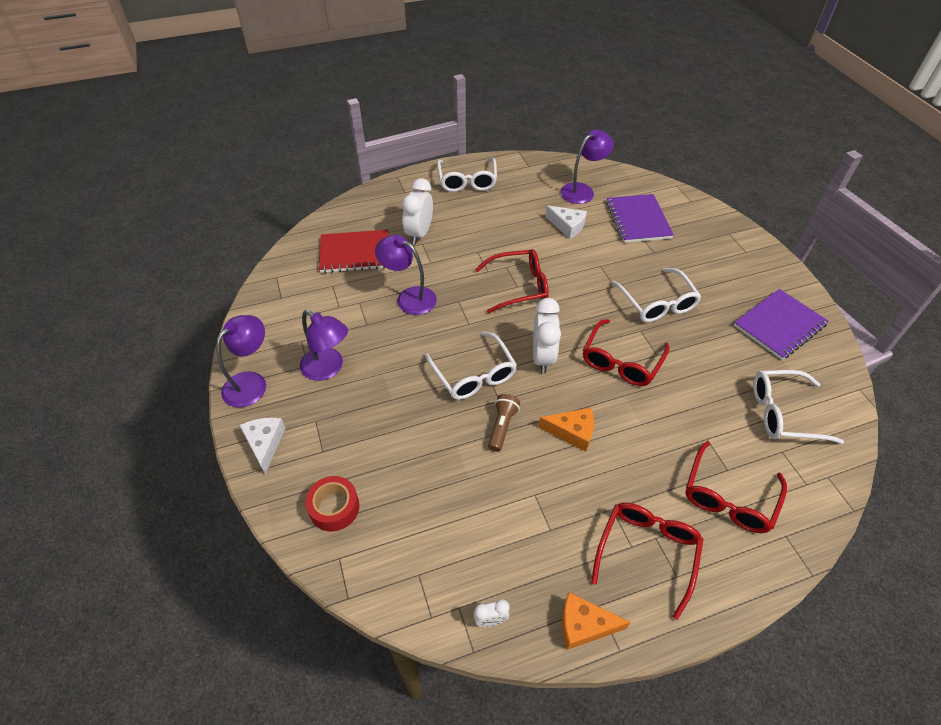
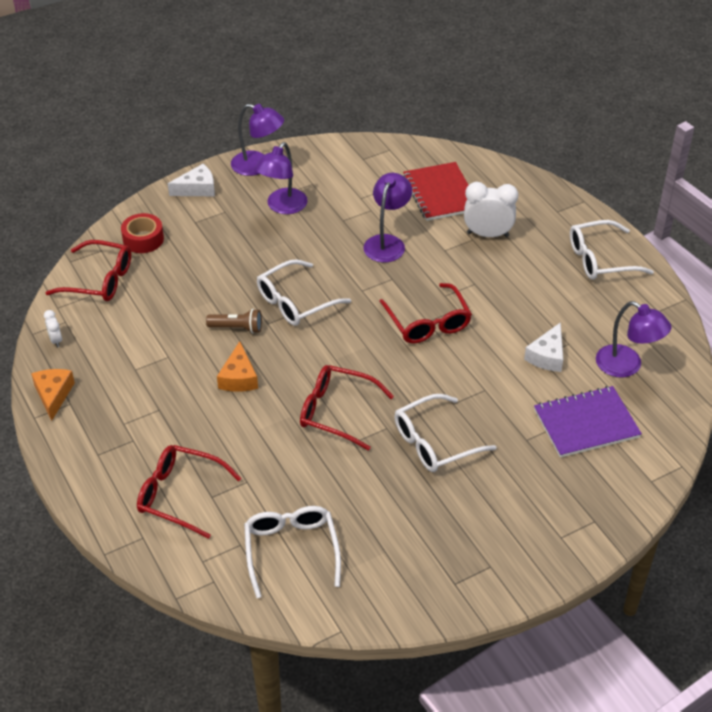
camera: 80 degrees right, 5 degrees down
(542, 357) = (328, 349): white clock -> none
(646, 553) = (118, 433): red glasses -> red glasses (99, 280)
(779, 325) = (428, 560): purple notebook -> none

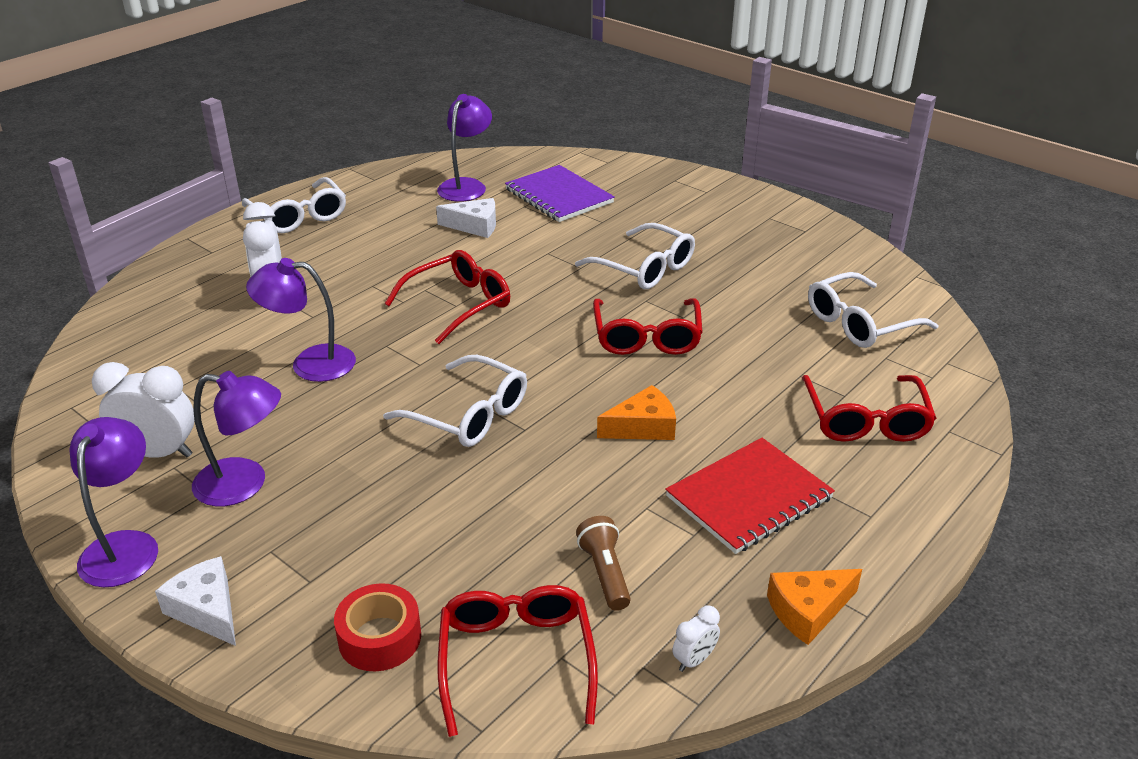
camera: 110 degrees left, 10 degrees down
(237, 328) = (550, 455): brown flashlight -> brown flashlight (605, 573)
(327, 179) = (158, 453): none -> white clock
(440, 193) = (185, 340): red notebook -> red notebook (749, 497)

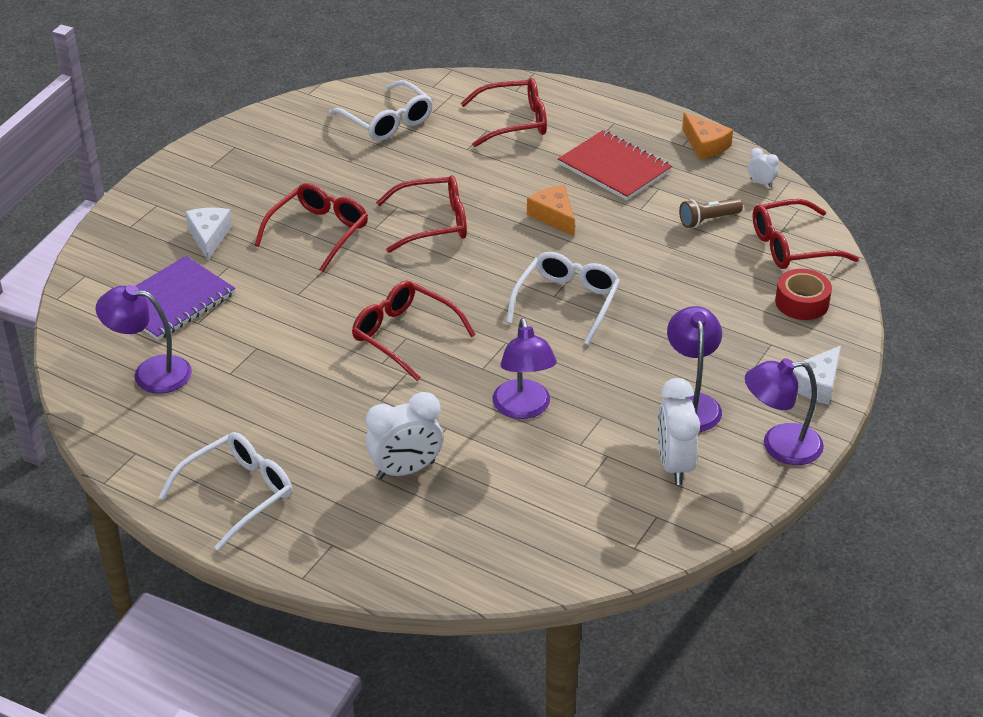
camera: 100 degrees left, 5 degrees up
(475, 226) = (247, 350): white cheese -> white cheese (209, 237)
(644, 268) = (318, 233): white glasses -> red glasses

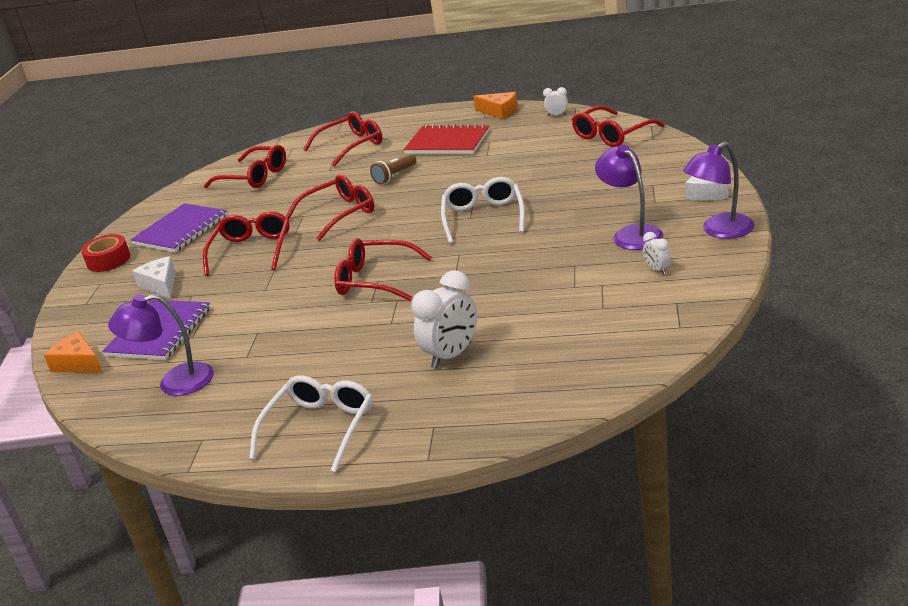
camera: 20 degrees left, 10 degrees down
(271, 167) = (181, 230): none -> purple notebook
(387, 121) = (254, 177): white glasses -> red glasses
(523, 409) = (510, 284): purple lamp -> none
(554, 216) = (428, 179): orange cheese -> orange cheese (78, 363)
(674, 465) = (657, 270): white clock -> white clock, size x0.49
(708, 220) = (540, 143): brown flashlight -> brown flashlight (394, 176)
(802, 302) = (650, 158): red tape -> red tape (108, 260)

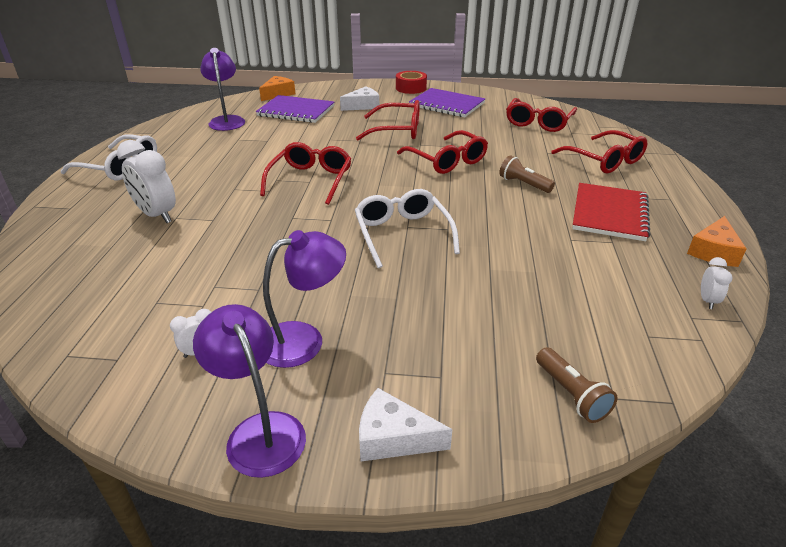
camera: 85 degrees right, 5 degrees up
(483, 217) = (403, 234): white glasses -> white glasses turned 105 degrees counterclockwise
(612, 135) = (630, 351): red glasses -> none
(654, 149) = (571, 394): none -> brown flashlight

